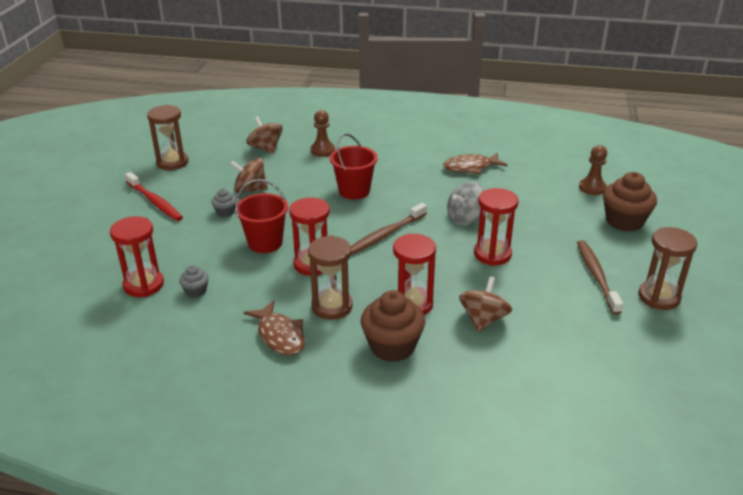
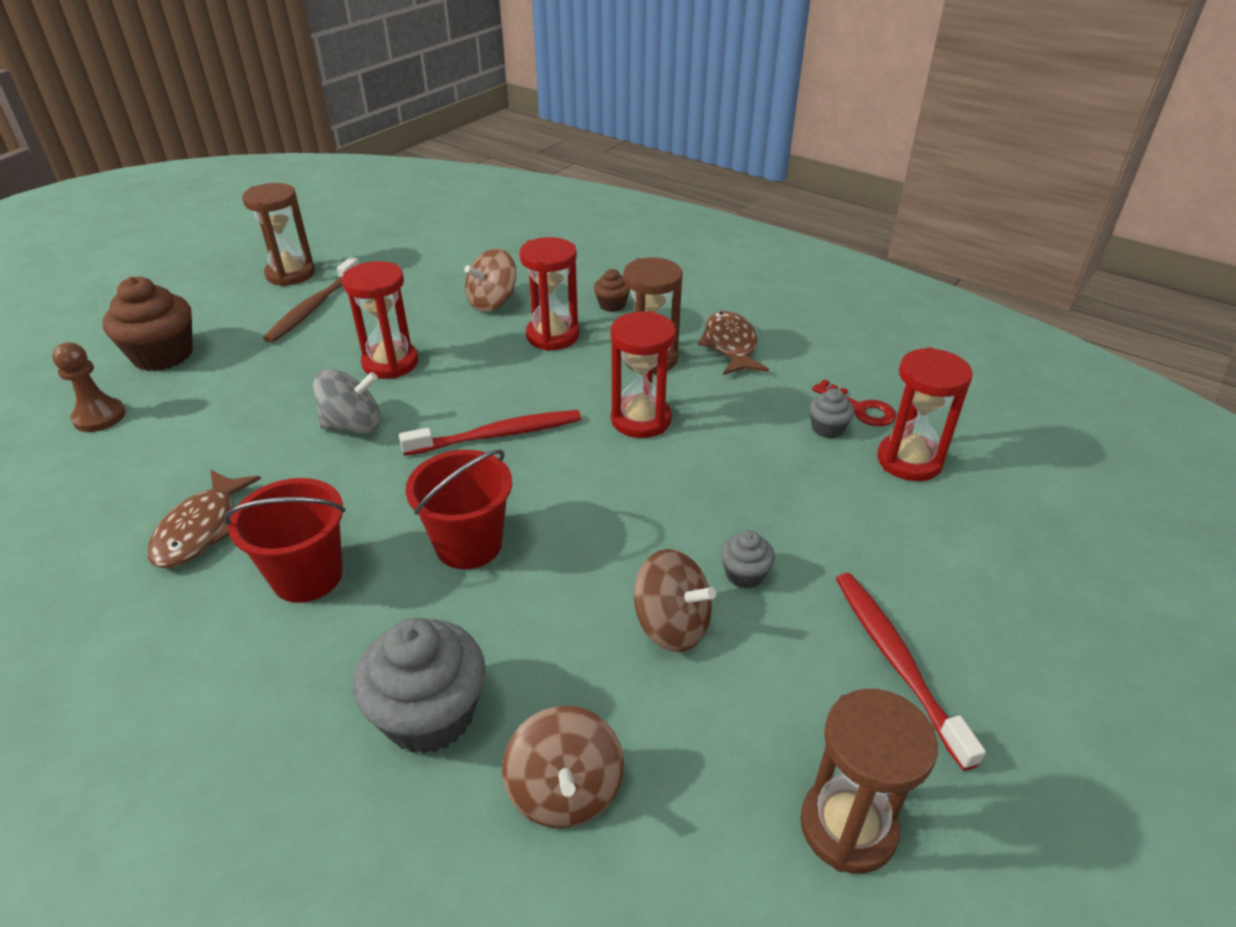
camera: 155 degrees left, 5 degrees up
(175, 311) = (860, 408): none -> red key
(265, 243) = (695, 478): red bucket -> red bucket (307, 576)
(322, 150) = (429, 714): brown pawn -> grey cupcake
(385, 234) = (498, 435): brown toothbrush -> red toothbrush
(392, 346) = (612, 305): brown cupcake -> brown cupcake, size x0.50
(471, 167) = (201, 529): brown fish -> brown fish turned 90 degrees clockwise

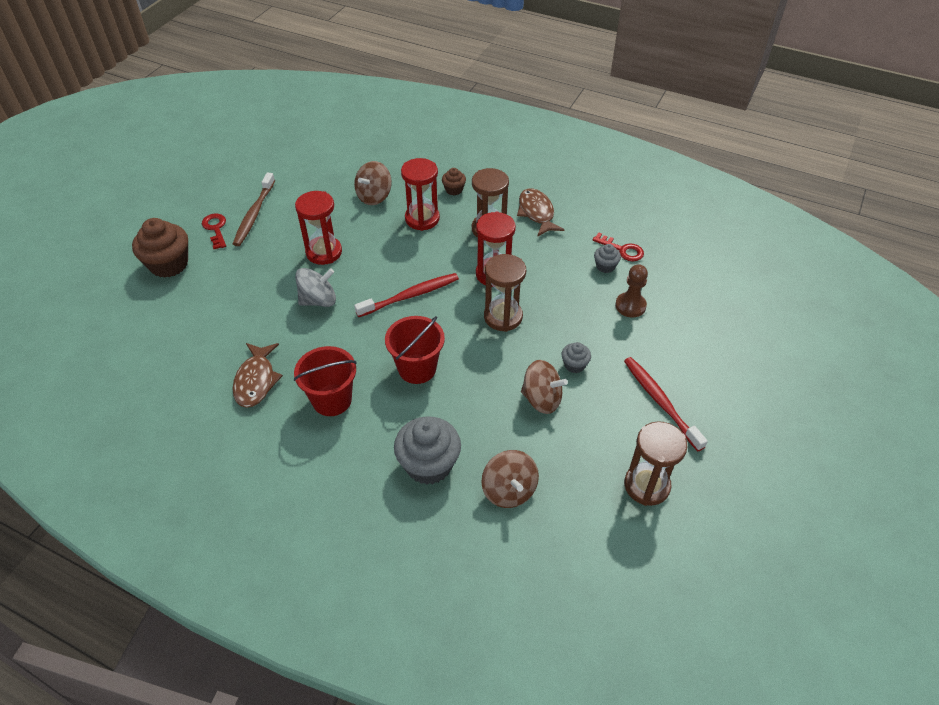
camera: 10 degrees left, 10 degrees up
(99, 417) = (151, 315): brown pawn -> brown pawn (630, 306)
(251, 319) = (215, 229): none -> red key
(290, 274) = (225, 188): brown hourglass -> brown hourglass (503, 317)
(909, 461) = (654, 282): red hourglass -> none

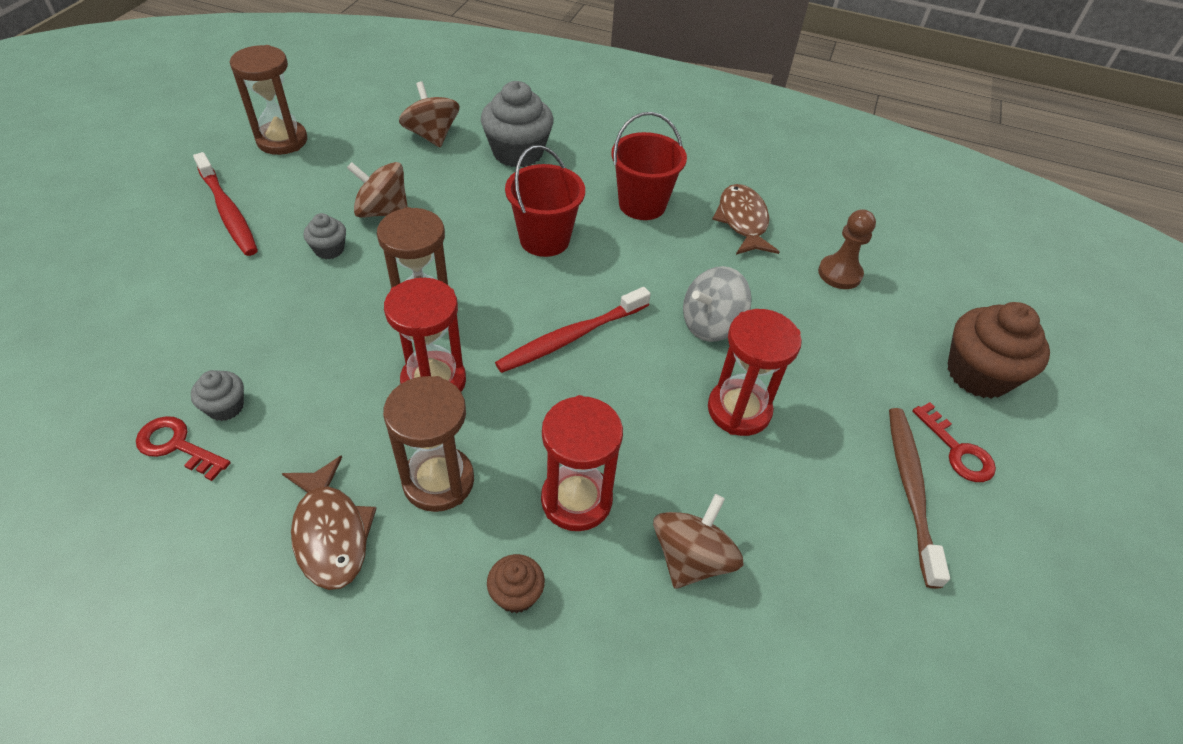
camera: 170 degrees right, 0 degrees up
(630, 306) = (211, 335): brown pawn -> brown pawn (839, 274)

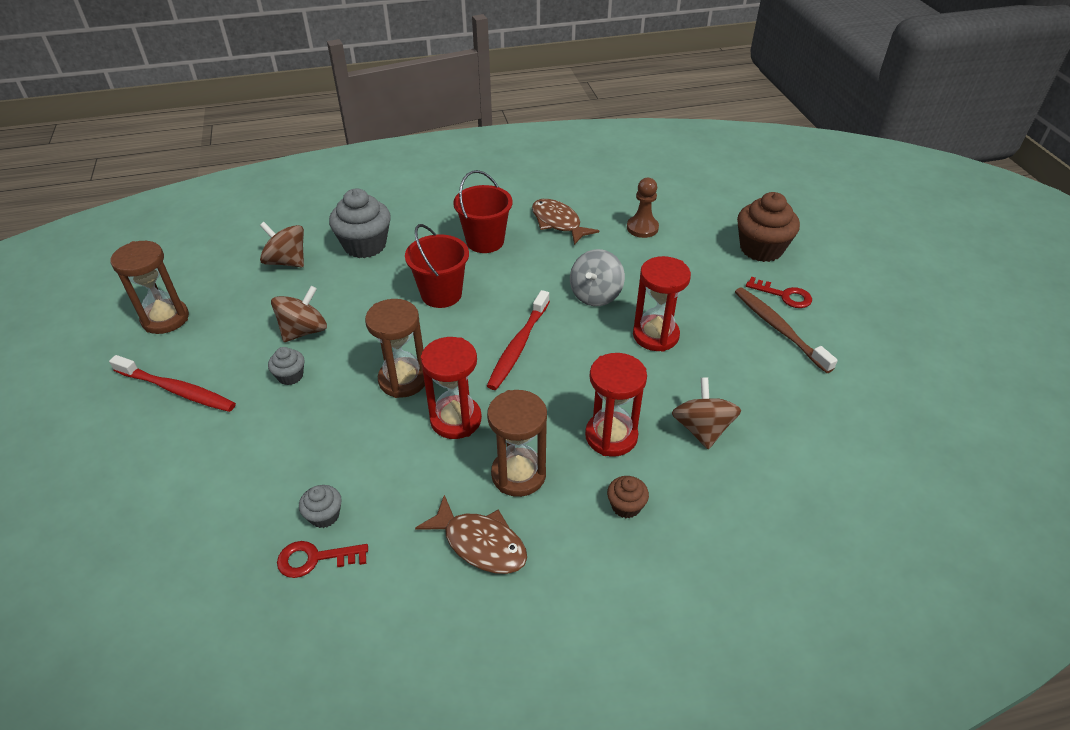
camera: 30 degrees left, 5 degrees down
(382, 211) = (304, 331): brown spinning top -> brown spinning top turned 150 degrees clockwise

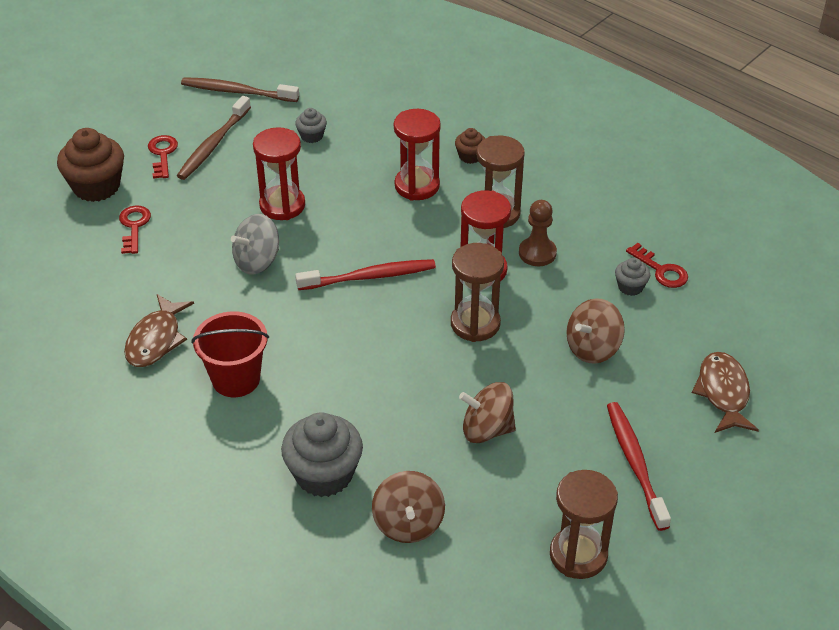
camera: 125 degrees left, 0 degrees up
(290, 376) = (543, 398): grey cupcake -> grey cupcake (312, 136)
(441, 294) = (348, 364): red bucket -> none
(480, 543) = (566, 204): brown fish -> brown fish (723, 393)
(595, 294) = (257, 261): grey spinning top -> grey spinning top turned 150 degrees clockwise
(642, 228) = (118, 274): brown pawn -> brown pawn (537, 253)
(693, 251) = (134, 226): none -> red key
(702, 429) = (366, 148): brown spinning top -> brown spinning top (592, 348)
(864, 377) = (237, 92): none -> brown toothbrush

